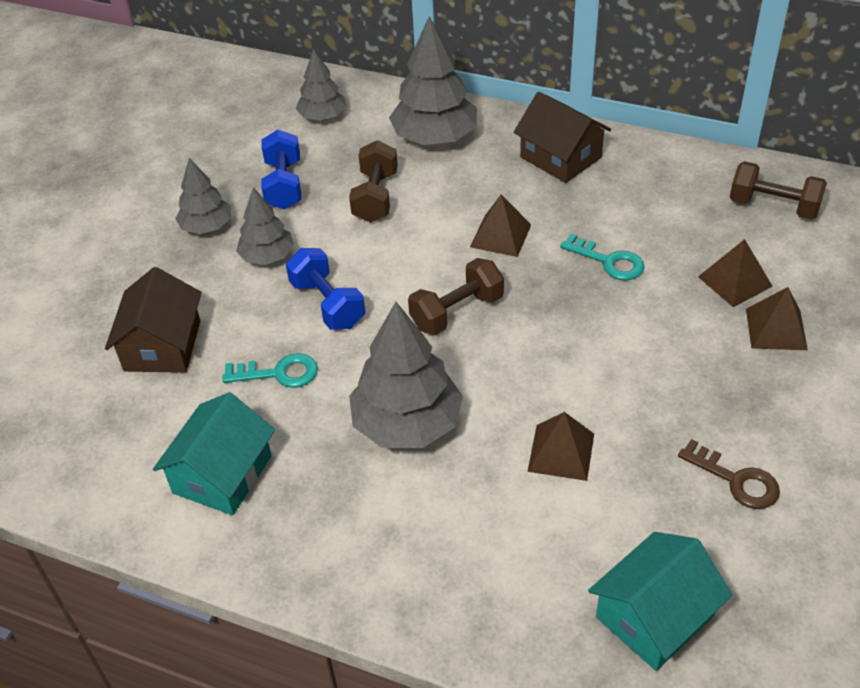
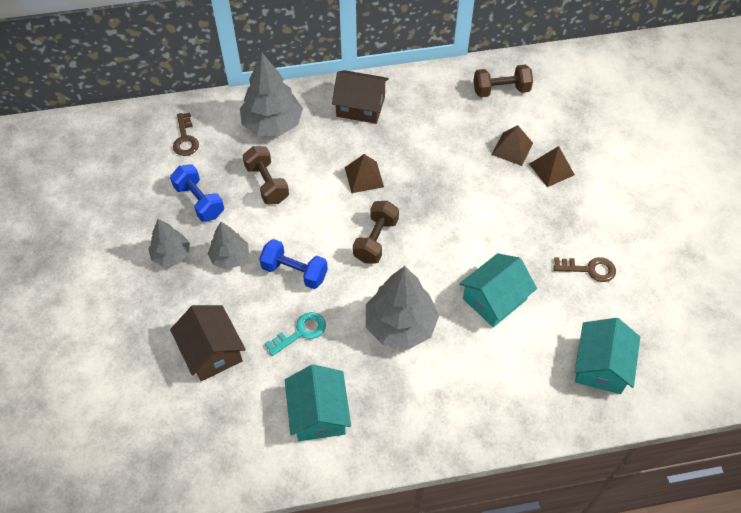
camera: 35 degrees left, 10 degrees up
(323, 117) = (185, 139): grey tree -> brown key
(561, 452) = (494, 299): brown pyramid -> turquoise house
(609, 261) = (437, 166): turquoise key -> none

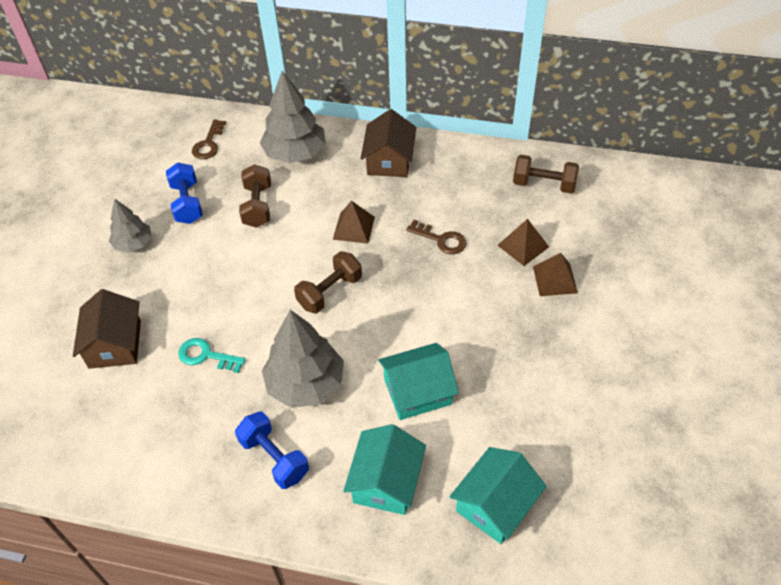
camera: 25 degrees right, 5 degrees down
(230, 257) = (183, 263): grey tree -> none
(294, 272) = (234, 296): blue dumbbell -> blue dumbbell (274, 458)
(301, 332) = (206, 356): turquoise key -> turquoise key turned 150 degrees counterclockwise
(318, 413) = (176, 440): turquoise house -> turquoise house (386, 481)
(360, 106) = (389, 160): brown house -> brown house turned 60 degrees clockwise
(589, 269) = (539, 397): brown key -> brown key (441, 240)

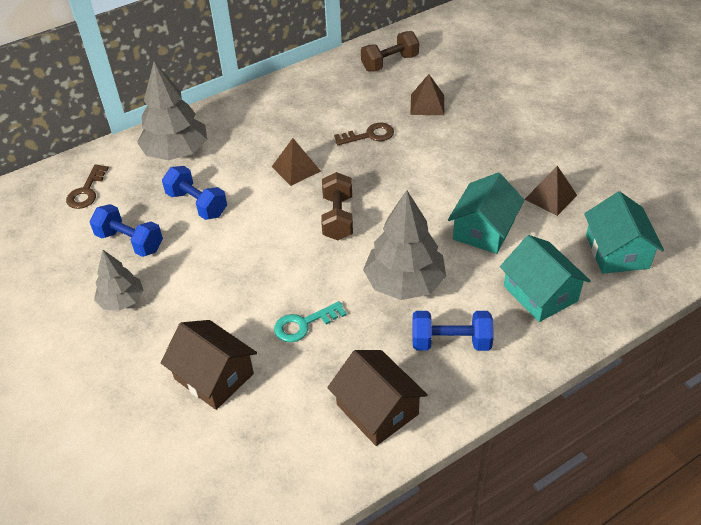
camera: 45 degrees left, 5 degrees down
(208, 144) = (86, 191): brown key -> brown key turned 45 degrees clockwise
(258, 206) = (197, 204): brown dumbbell -> blue dumbbell
(389, 160) = (260, 112): brown house -> brown house (377, 409)
(555, 279) = (473, 110): brown pyramid -> brown pyramid (550, 197)

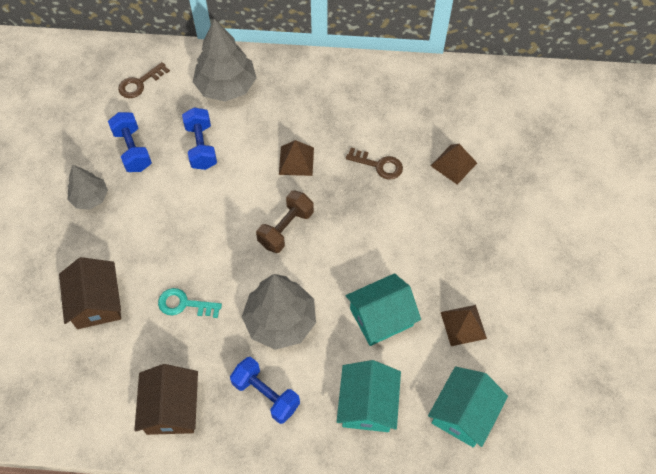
camera: 35 degrees right, 15 degrees up
(390, 63) = (464, 99): brown dumbbell -> none

